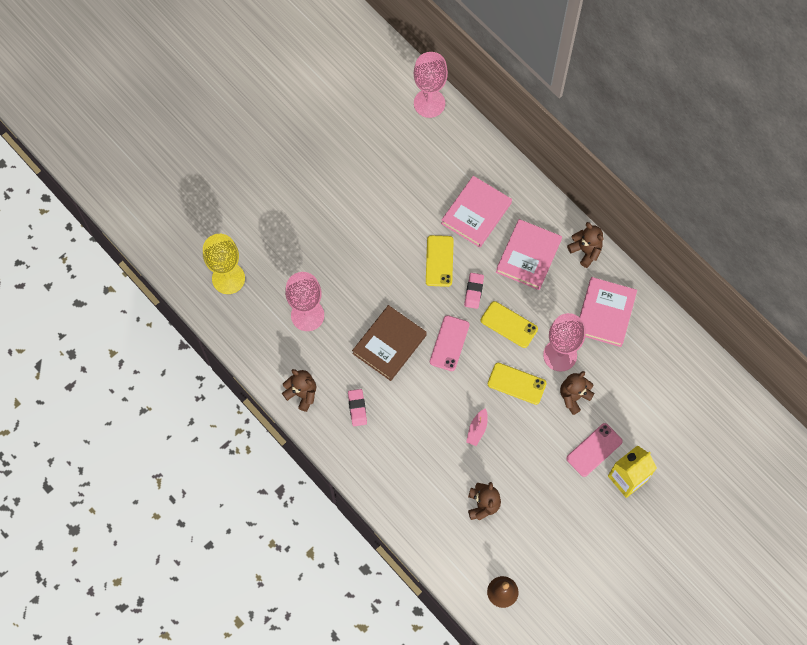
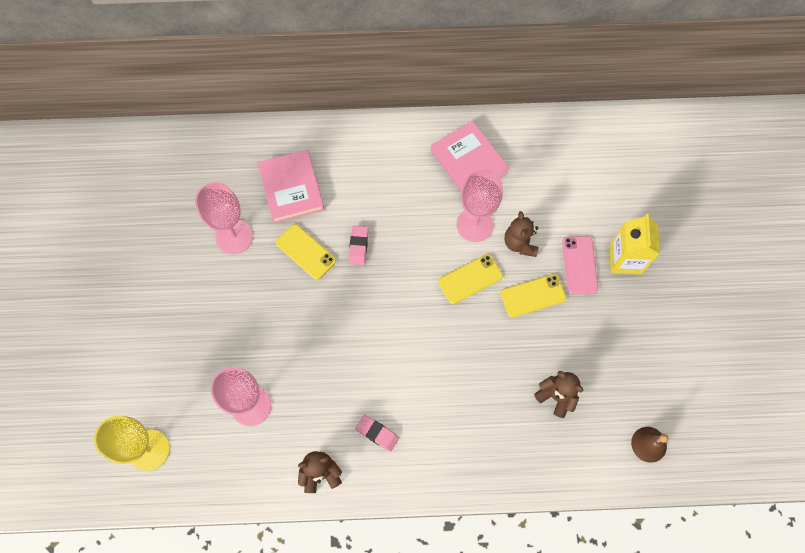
camera: 50 degrees left, 0 degrees up
(389, 344) = (343, 355): brown book -> none
(429, 103) = (159, 145): pink goblet -> pink goblet (234, 237)
(449, 343) = (386, 304): pink phone -> none
(474, 291) = (358, 246): pink eraser -> pink eraser turned 45 degrees clockwise
(477, 429) = (484, 345): pink boat -> none
(509, 324) = (413, 242): yellow phone -> yellow phone (533, 296)
(528, 256) = (367, 179): pink book -> none
(585, 251) = (402, 133): brown teddy bear -> none

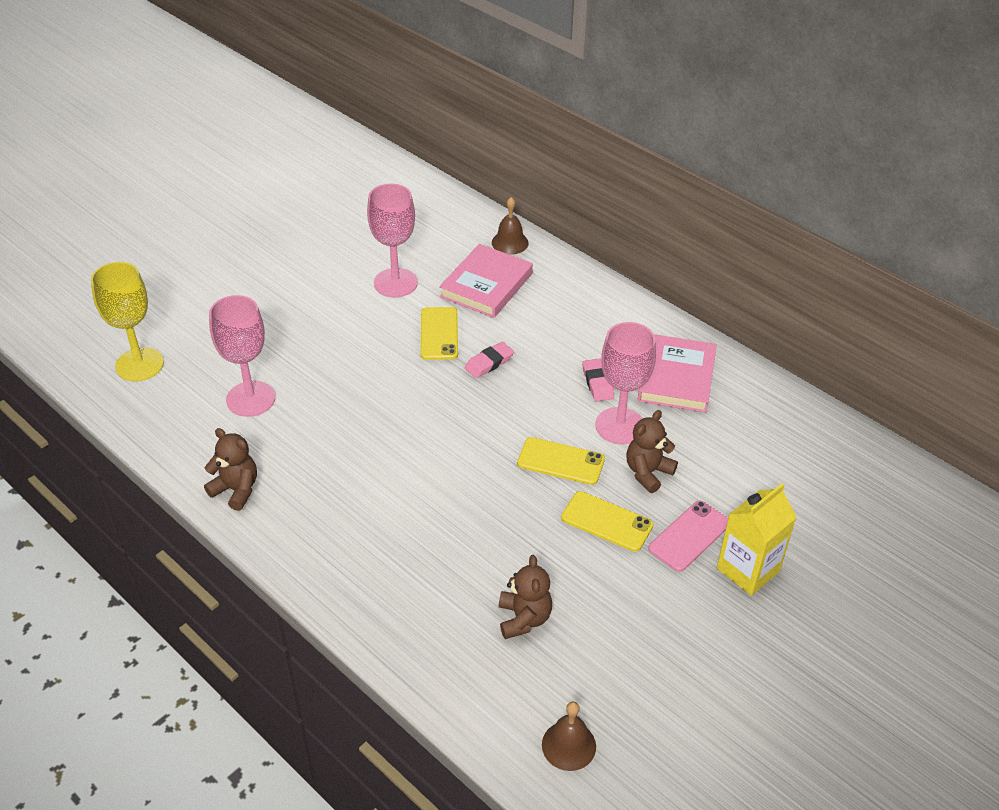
camera: 45 degrees right, 25 degrees down
(268, 141) = (510, 242): none -> brown bell
(377, 433) = (321, 503): pink eraser -> pink eraser (597, 383)

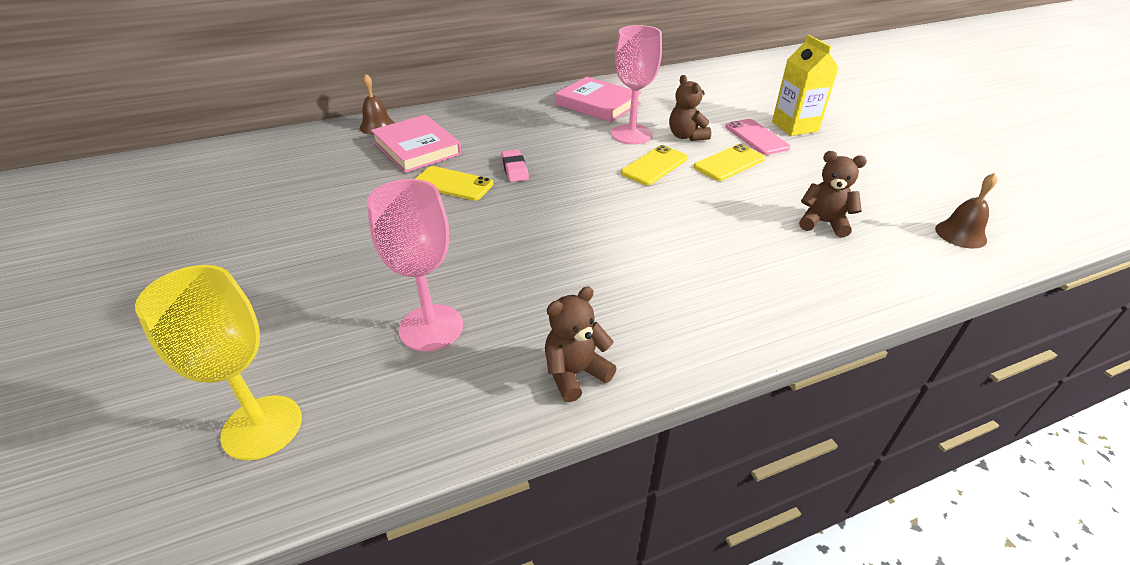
camera: 65 degrees left, 5 degrees down
(395, 283) = (357, 190): pink goblet -> none
(597, 383) = (579, 131): pink eraser -> none

